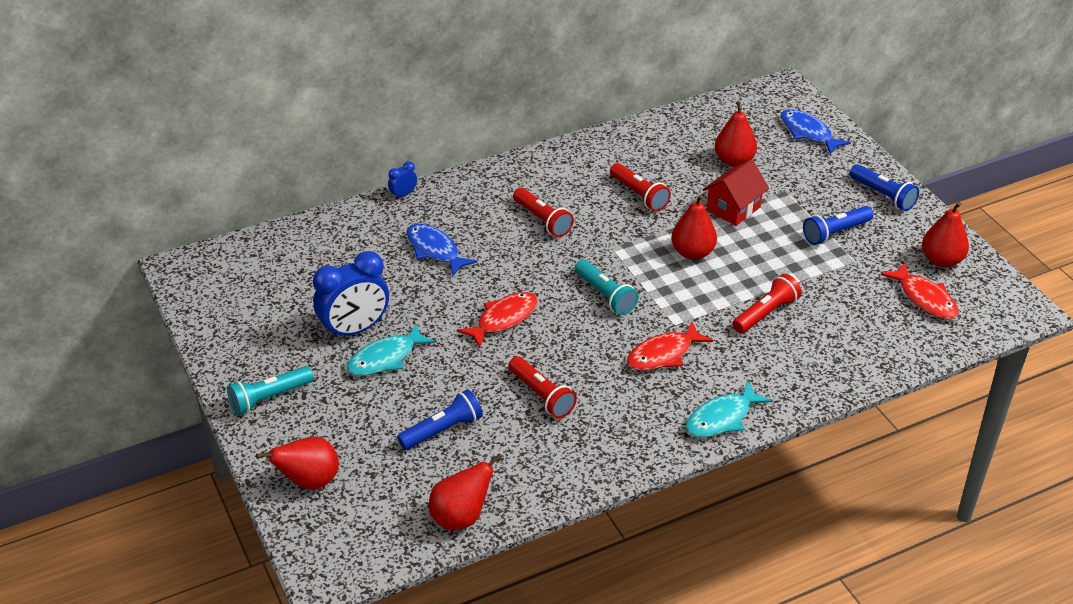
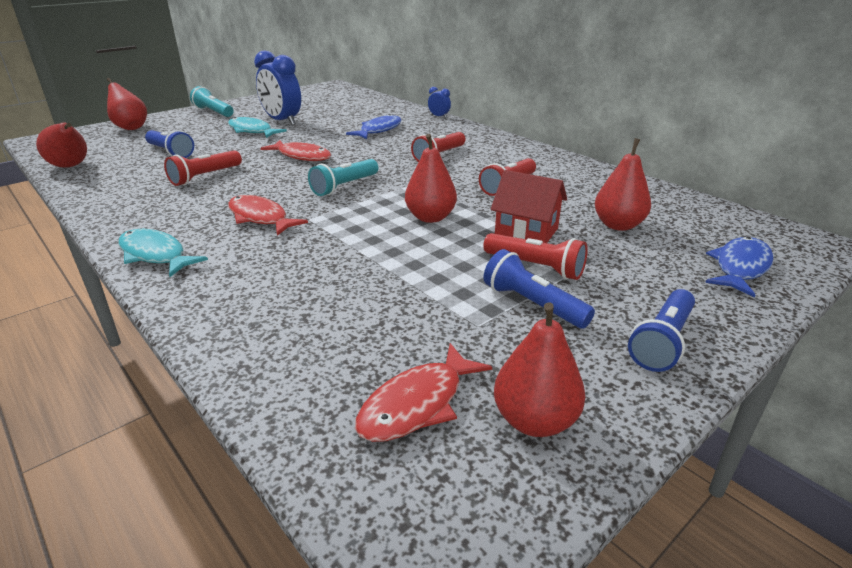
camera: 75 degrees right, 10 degrees down
(765, 313) = (339, 266): red flashlight -> red flashlight (535, 267)

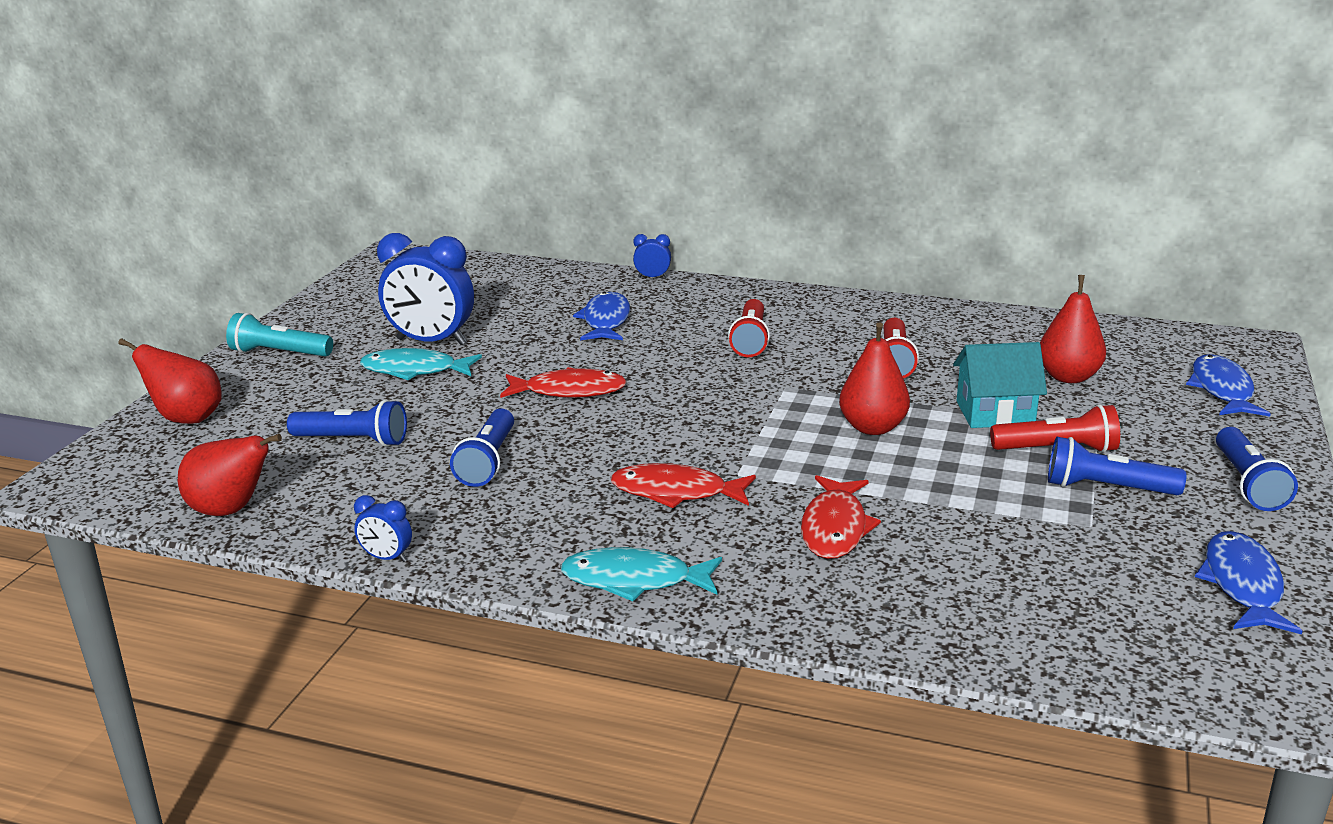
camera: 30 degrees left, 5 degrees down
(81, 205) = (387, 558): none -> blue clock
(205, 177) = (488, 461): red flashlight -> blue flashlight
(344, 186) = (705, 418): turquoise flashlight -> none
(417, 404) = (1143, 610): red fish -> red fish (835, 528)
(526, 232) = (995, 413): red house -> turquoise house
(534, 420) = (1242, 585): red pear -> blue fish

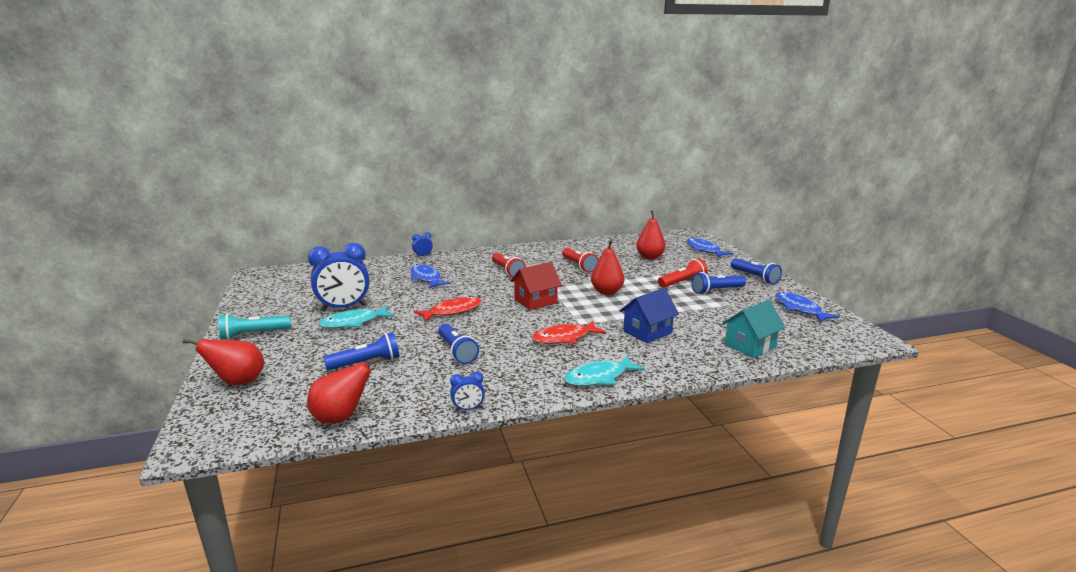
camera: 35 degrees left, 5 degrees down
(721, 410) = (535, 301): none -> red house
(835, 528) = (647, 332): red fish -> blue house
(995, 413) = (643, 275): turquoise house -> turquoise house (750, 346)

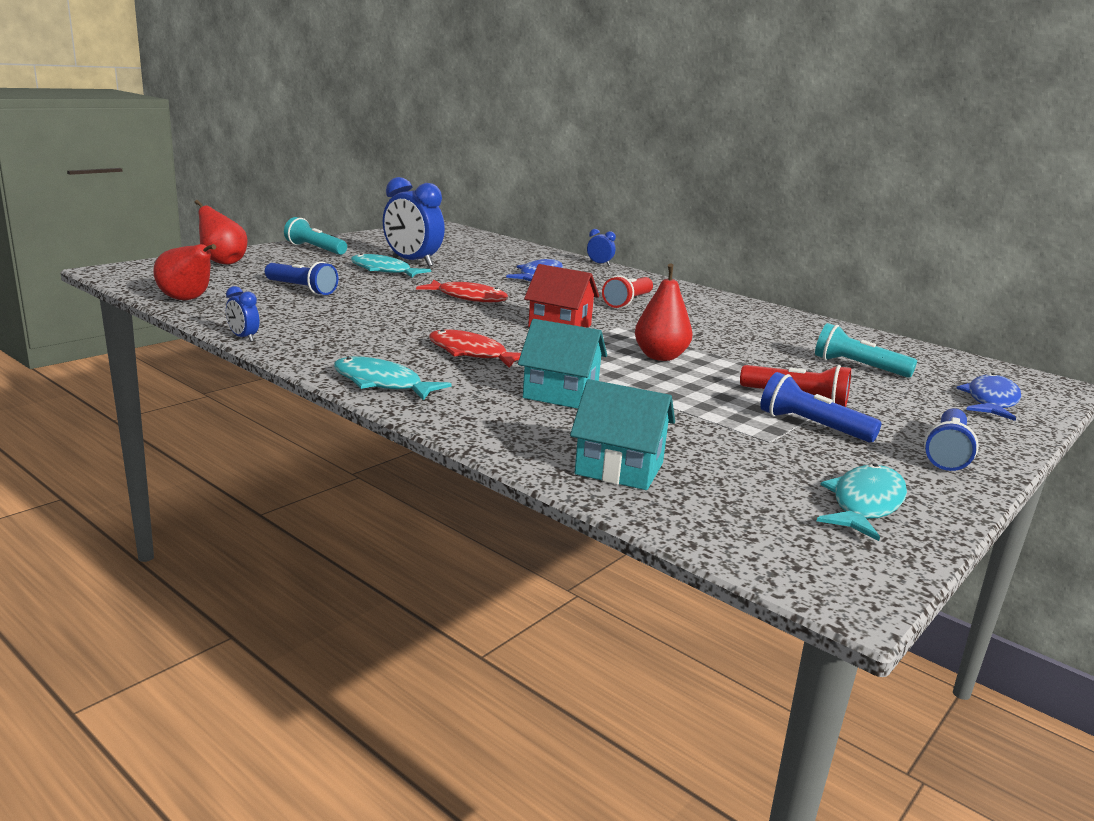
camera: 55 degrees right, 0 degrees up
(456, 351) = (369, 314): blue flashlight -> none
(579, 266) = (724, 331): red flashlight -> none
(647, 332) = (560, 394): blue house -> turquoise house
(650, 257) = (858, 367): red pear -> turquoise flashlight
(799, 309) = (865, 504): blue fish -> turquoise fish

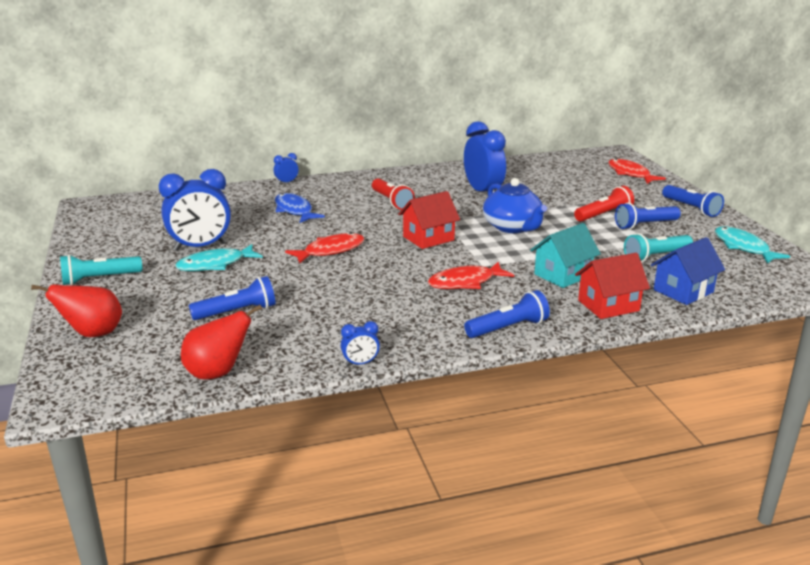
camera: 55 degrees left, 5 degrees up
(382, 383) = (508, 328): turquoise fish -> blue flashlight
(506, 426) = (608, 305): none -> red house
(619, 469) = (683, 291): turquoise house -> blue house
(660, 357) = (513, 227): red pear -> blue teapot
(736, 333) = (483, 192): none -> blue clock
(858, 367) = (564, 183): turquoise flashlight -> turquoise flashlight (656, 256)
(991, 401) = (630, 174): blue fish -> red fish

